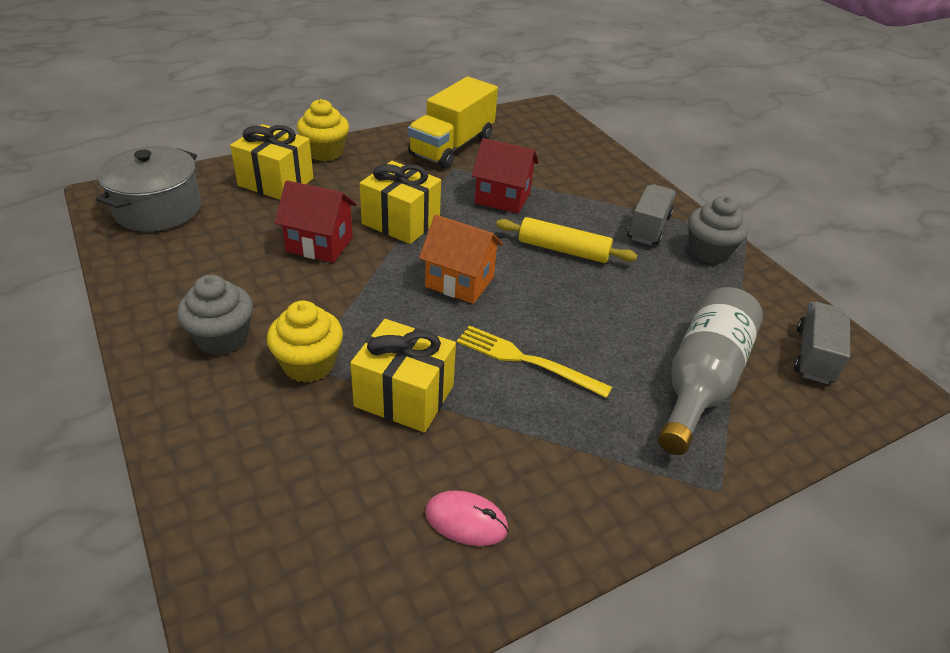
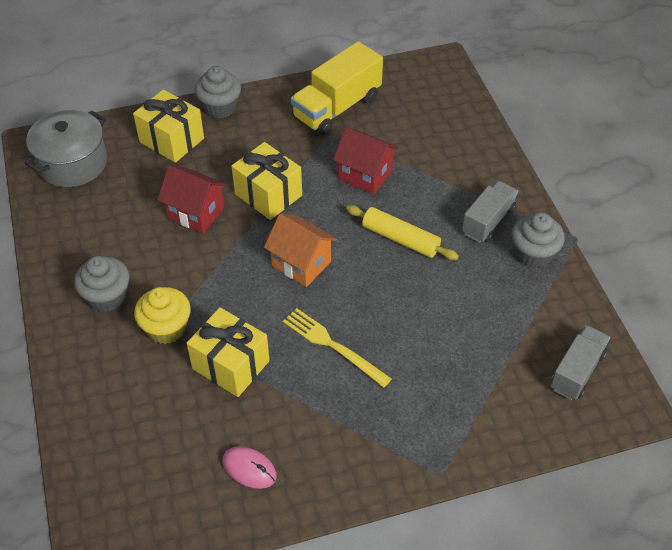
camera: 15 degrees right, 10 degrees up
(325, 152) = (220, 107): yellow cupcake -> grey cupcake
(701, 381) = (468, 382): grey bottle -> none

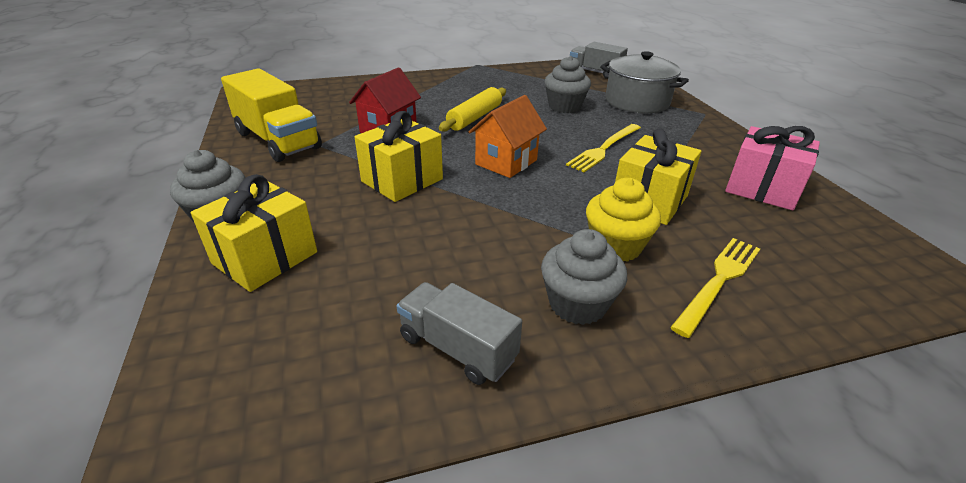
camera: 90 degrees left, 15 degrees down
(72, 163) = (262, 380): grey pot -> grey pot (637, 101)
(118, 385) = (719, 281): none -> yellow fork
(196, 213) = (422, 230): red house -> none
(249, 468) = (762, 189): pink mouse -> pink gift
(488, 221) = (457, 87): grey truck -> grey truck (457, 348)
(533, 254) = (492, 76): grey cupcake -> grey cupcake (564, 107)

